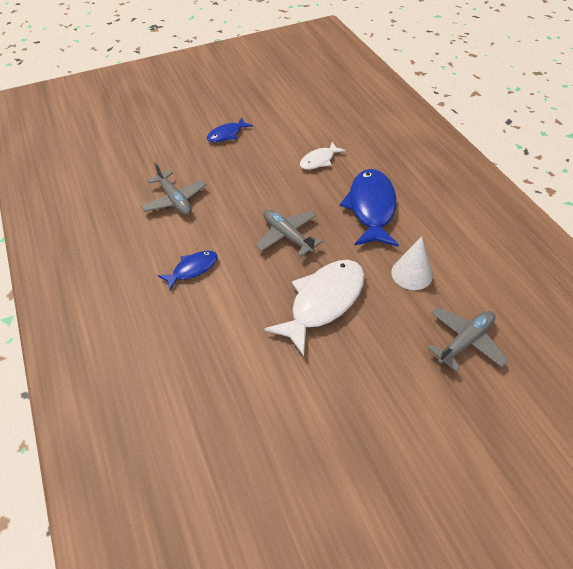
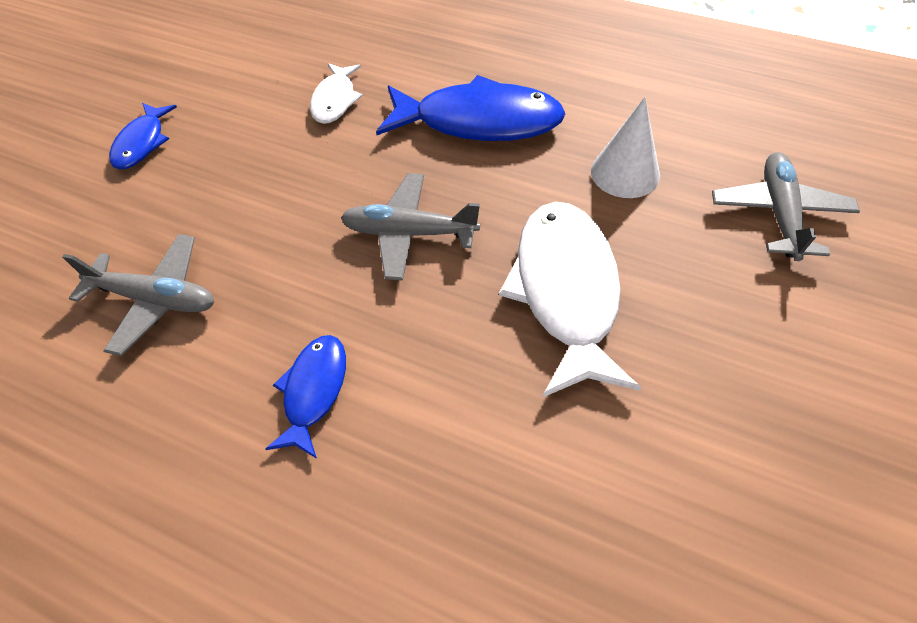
camera: 40 degrees left, 5 degrees up
(371, 208) = (479, 121): blue fish -> blue fish turned 135 degrees clockwise

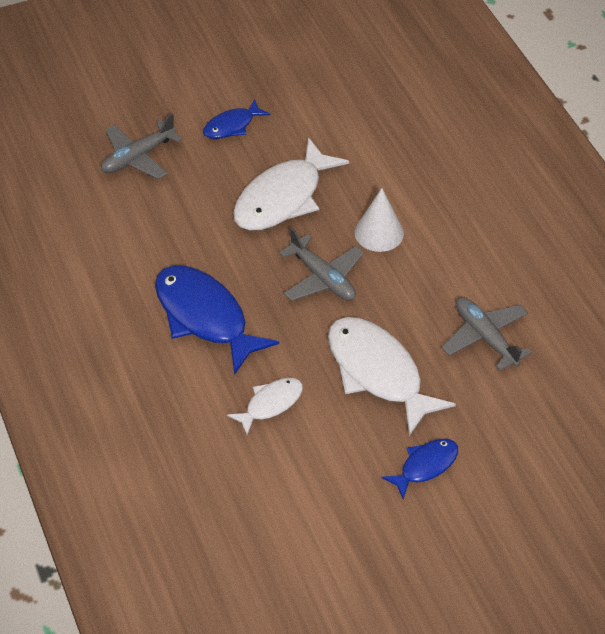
camera: 140 degrees left, 5 degrees down
(256, 185) = (378, 373): none -> white fish
(314, 391) = (440, 238): blue fish -> blue fish (232, 126)
(625, 173) = (174, 227): white cone -> white cone (379, 233)

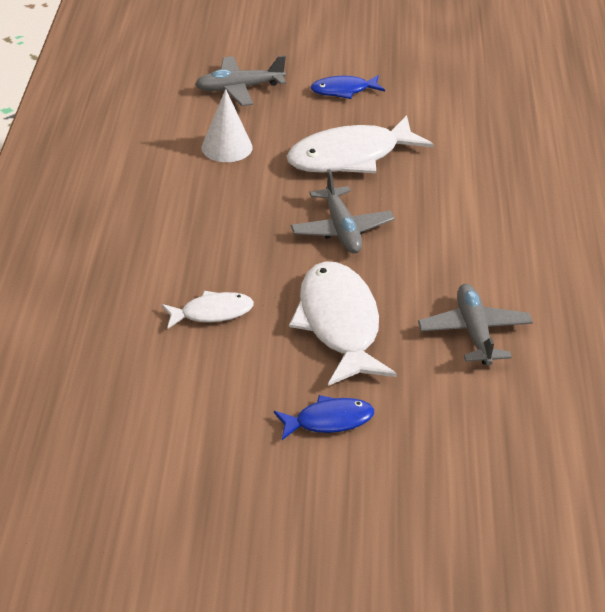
camera: 25 degrees right, 10 degrees down
(205, 317) = (204, 223): blue fish -> none
(379, 233) = (425, 212): white cone -> white cone (227, 147)

